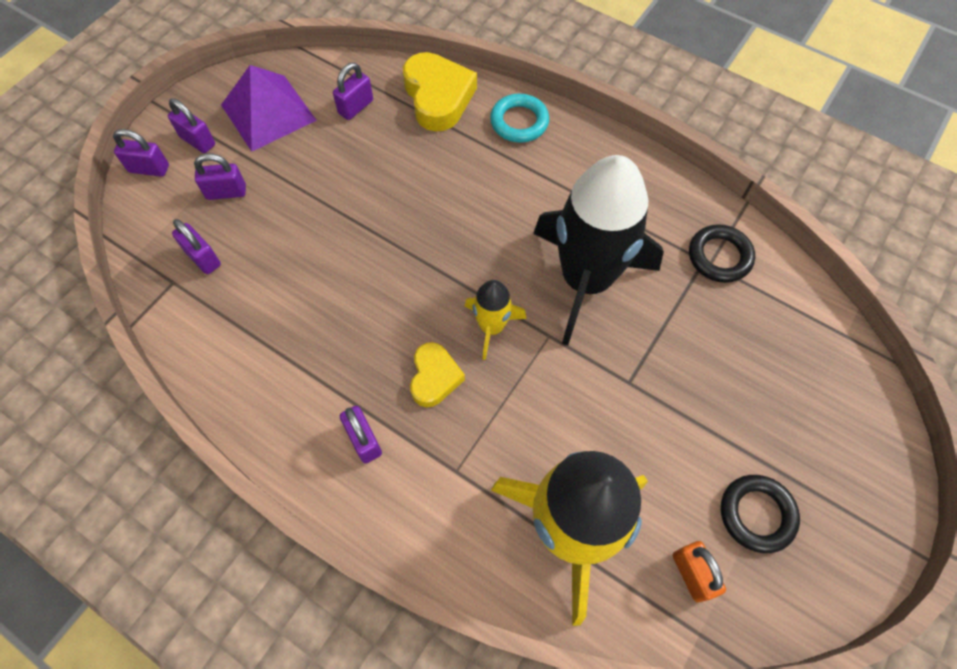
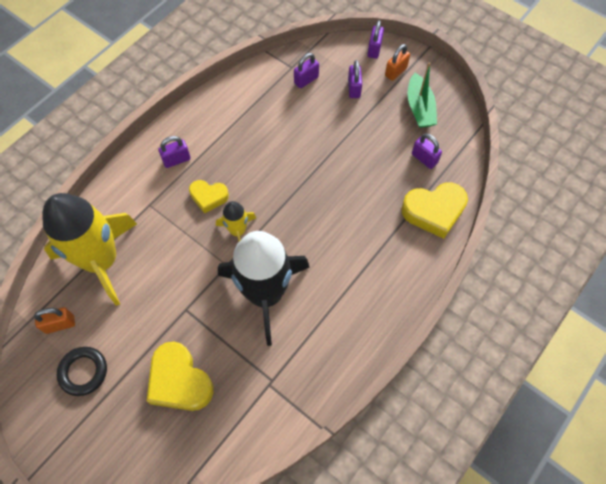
camera: 95 degrees right, 0 degrees up
(198, 141) = (395, 72): purple padlock -> orange padlock
(268, 112) = (419, 108): purple pyramid -> green boat
(519, 122) = (409, 265): turquoise ring -> none
(719, 256) = (274, 393): black ring -> none
(734, 373) = (179, 381): none -> yellow heart

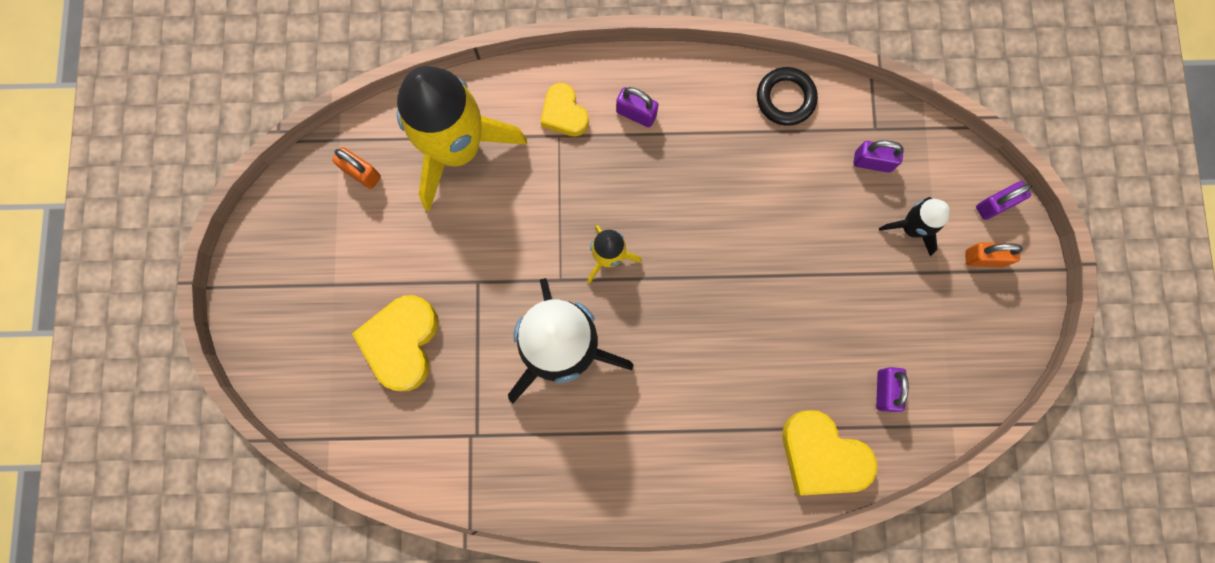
camera: 50 degrees right, 15 degrees up
(83, 372) = (336, 242): black ring -> black ring (785, 98)
(208, 197) = (622, 189): yellow heart -> yellow heart (564, 113)
(354, 89) = (911, 228): purple padlock -> black rocket
(419, 108) = (955, 329): green boat -> none

